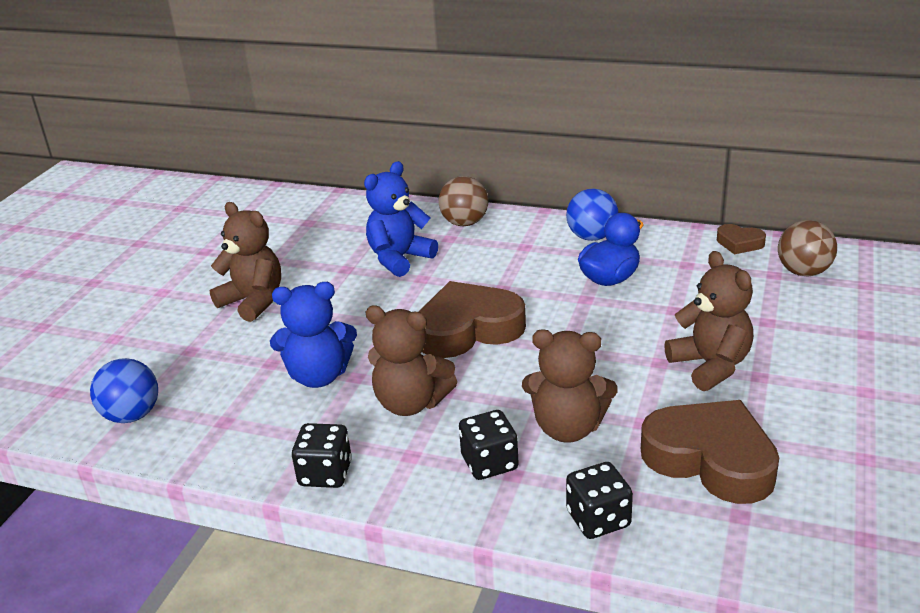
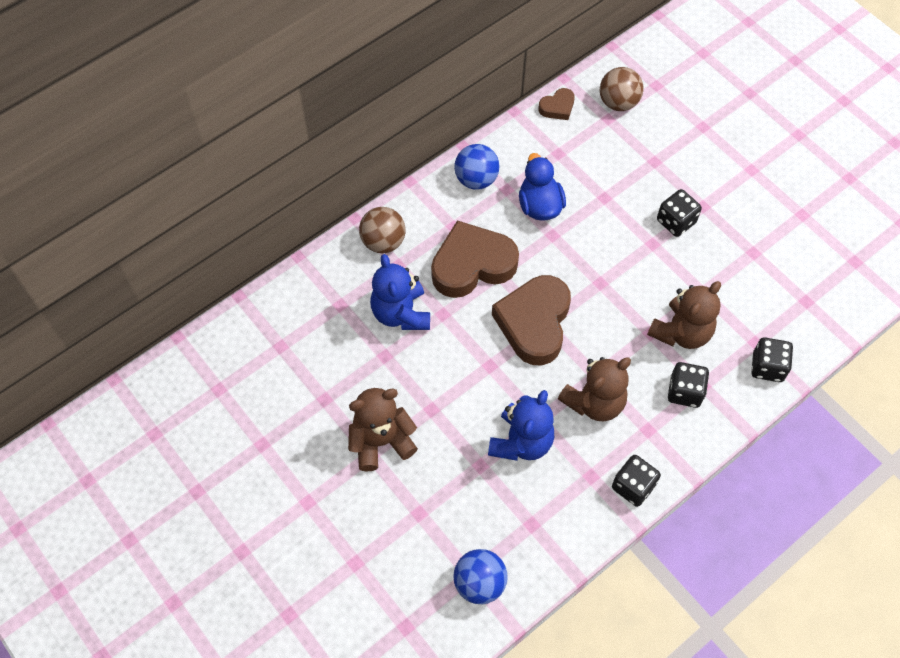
camera: 60 degrees left, 30 degrees up
(710, 366) = (676, 221): brown teddy bear -> black dice
(710, 459) = (756, 282): brown heart -> brown heart (472, 265)

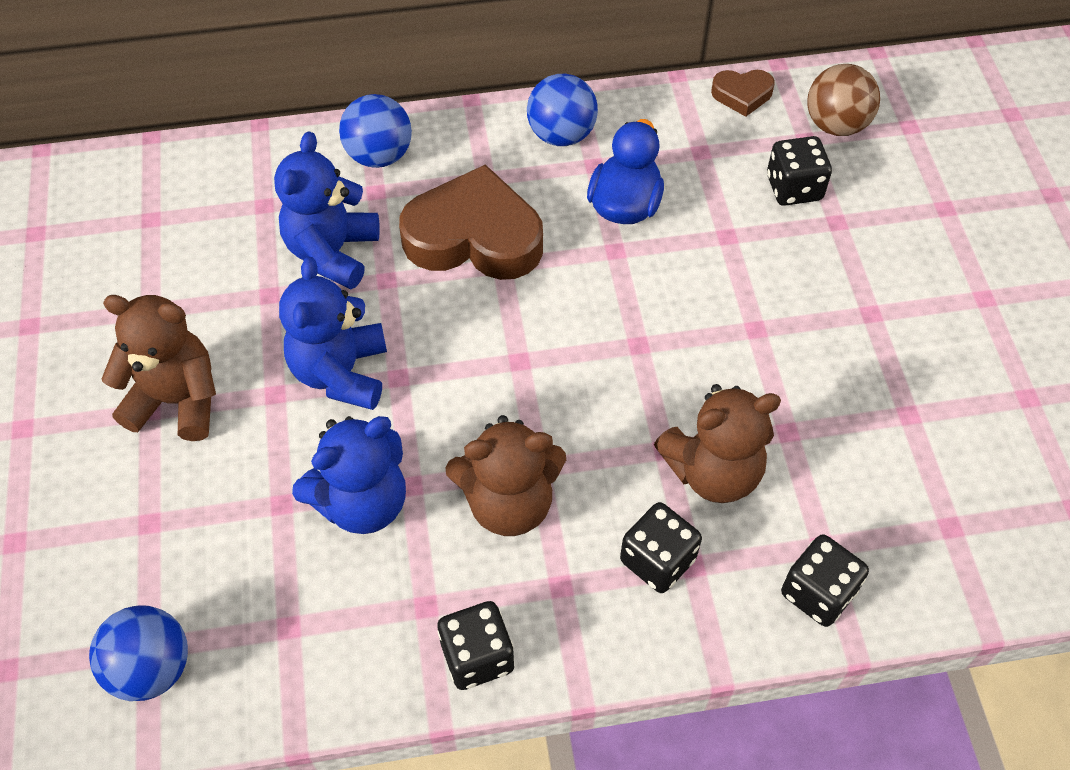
camera: 30 degrees right, 5 degrees down
(383, 242) = (379, 155): brown ball -> blue ball
(458, 379) = (341, 373): none -> blue teddy bear
(534, 323) = (503, 352): brown heart -> none
(676, 221) = (813, 315): black dice -> black dice (794, 188)

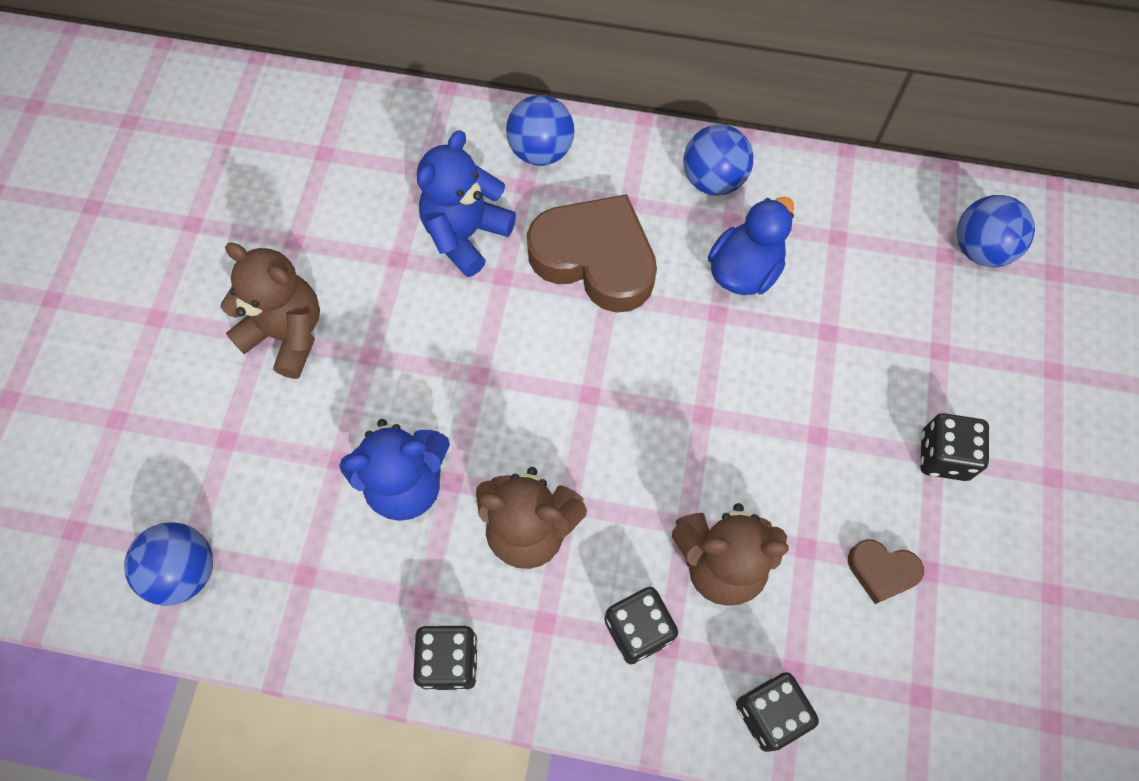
camera: 20 degrees right, 10 degrees up
(341, 373) = (431, 354): blue teddy bear -> none
(742, 95) = (901, 189): brown heart -> brown heart (881, 571)
(794, 188) = (912, 303): black dice -> black dice (944, 456)
(836, 125) = (981, 249): brown ball -> blue ball

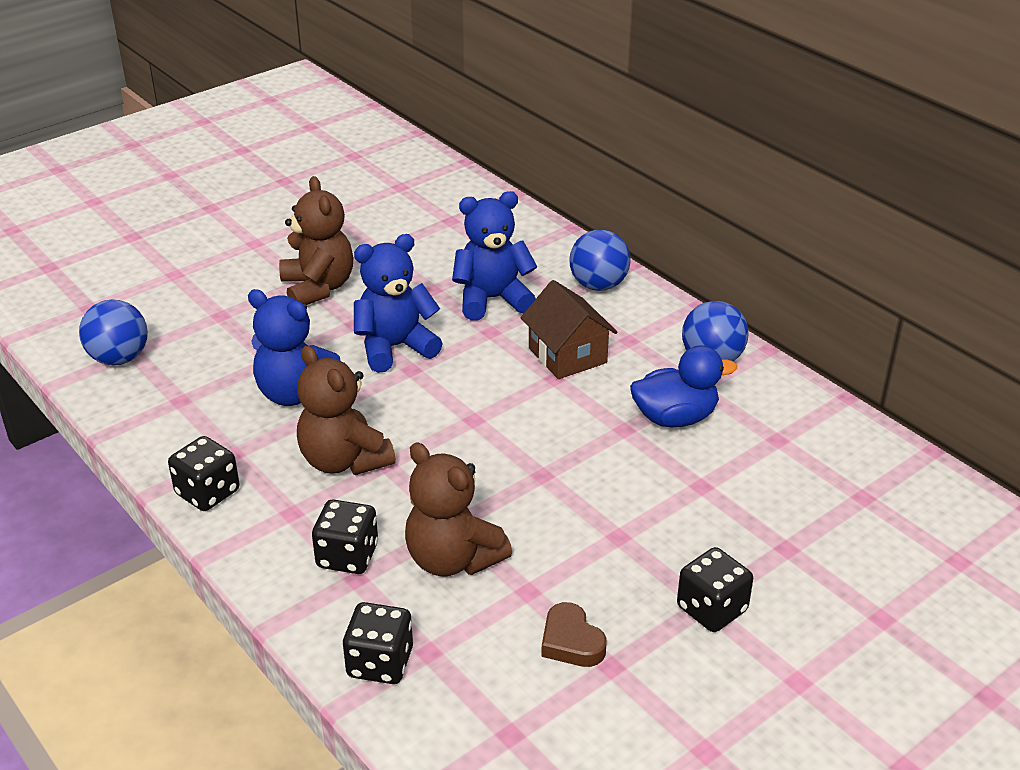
camera: 40 degrees right, 30 degrees down
(438, 359) = (395, 347): none -> blue teddy bear
(595, 259) = (567, 355): brown heart -> brown house
(981, 249) = (902, 510): blue ball -> none

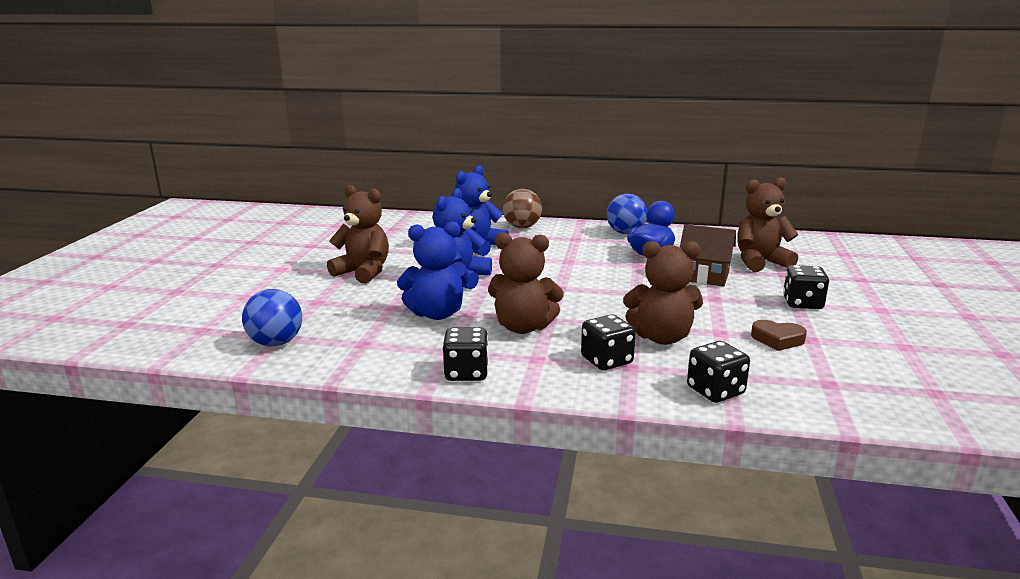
camera: 40 degrees left, 15 degrees down
(567, 355) = (558, 252): brown house -> brown house (704, 276)
(598, 285) = (522, 227): blue ball -> brown ball
(795, 509) = (760, 262): none -> brown teddy bear

